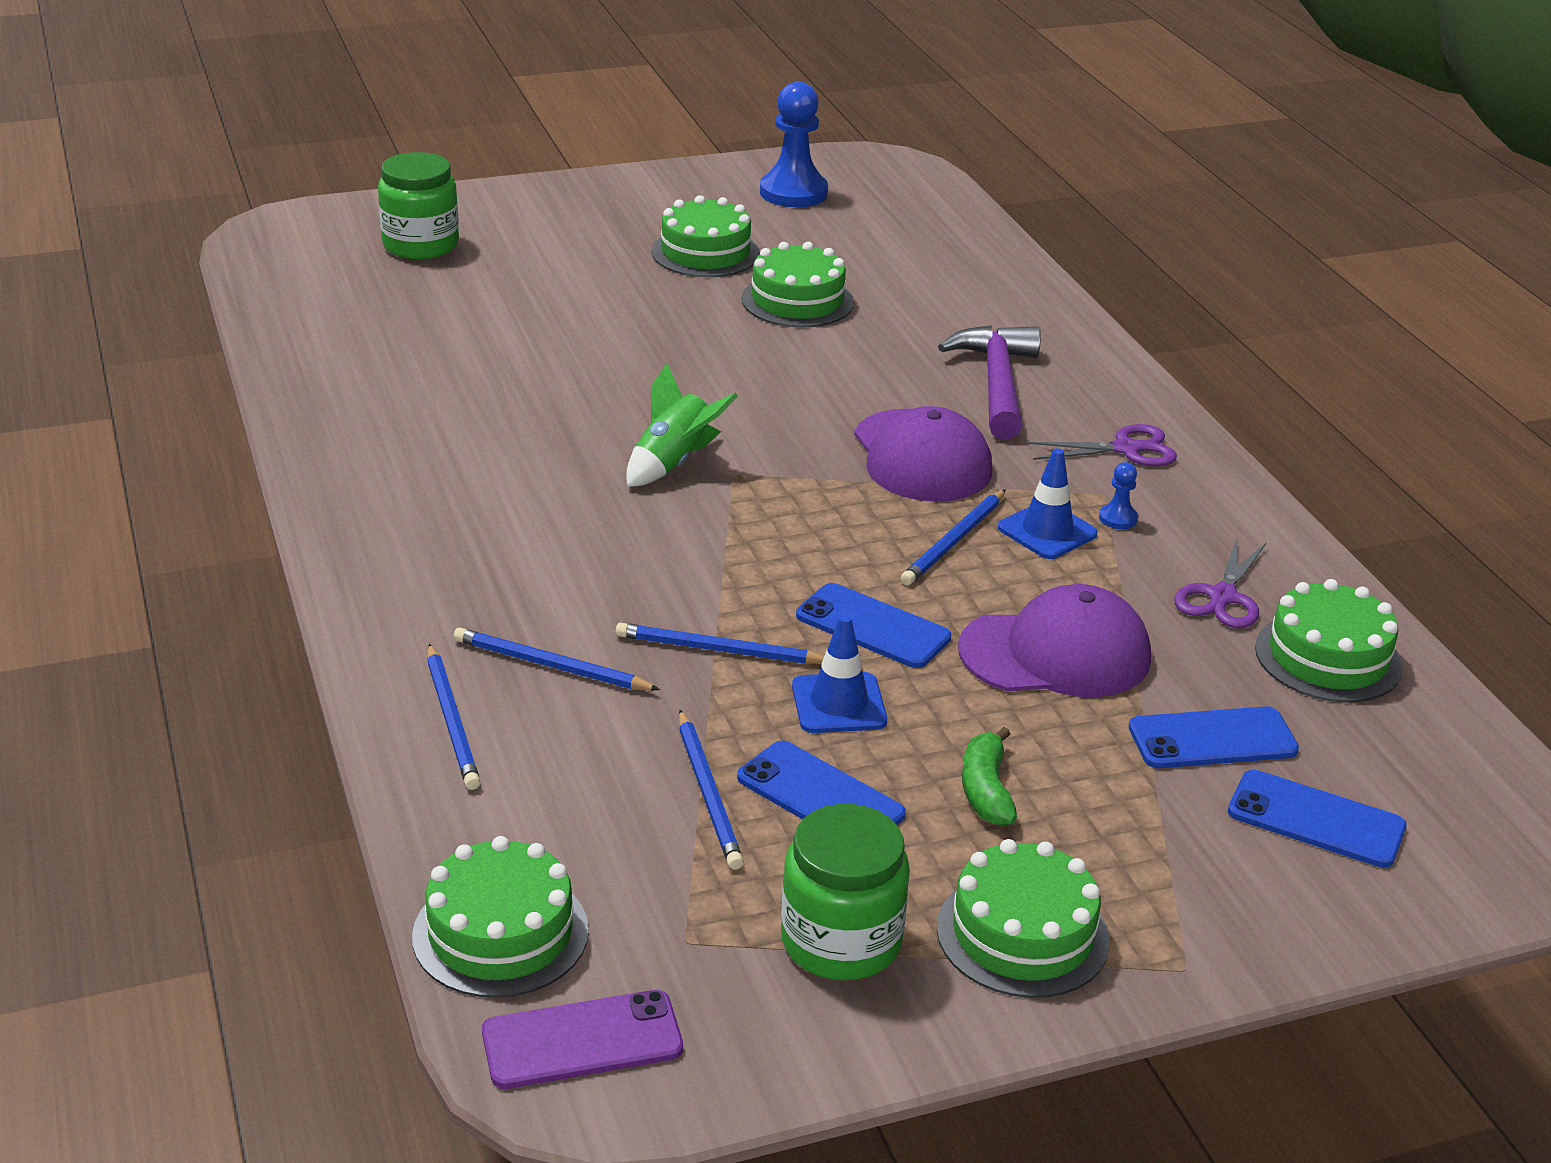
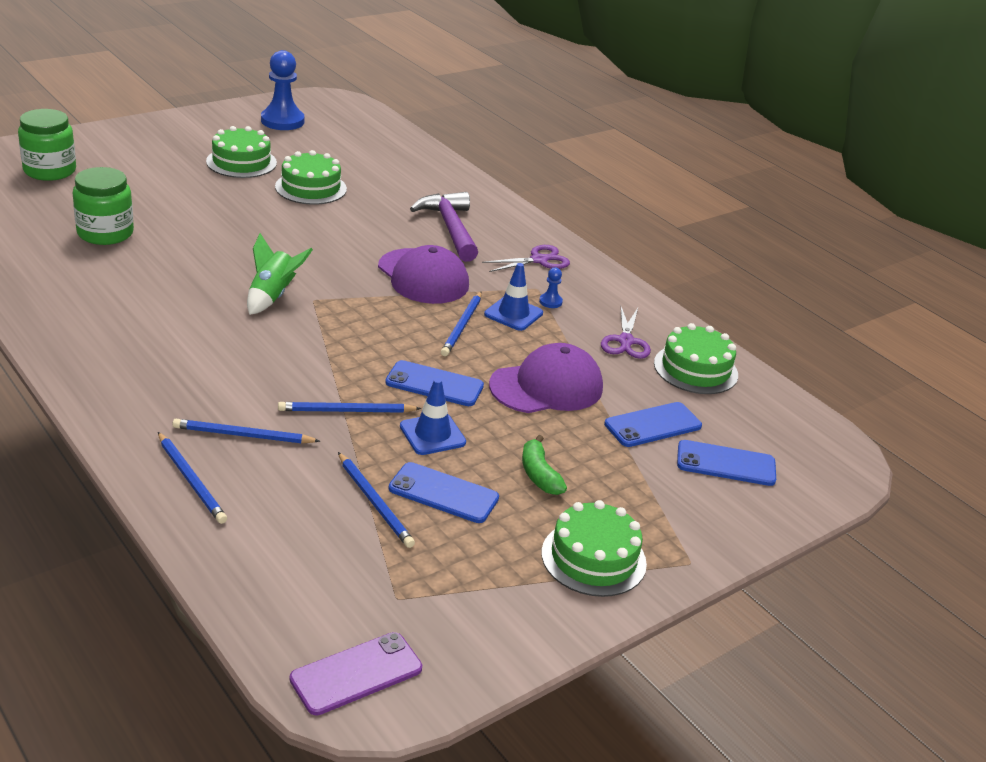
camera: 20 degrees left, 0 degrees up
(500, 933) = (277, 614): green cake -> none
(841, 941) = (490, 581): green jar -> green jar (105, 233)

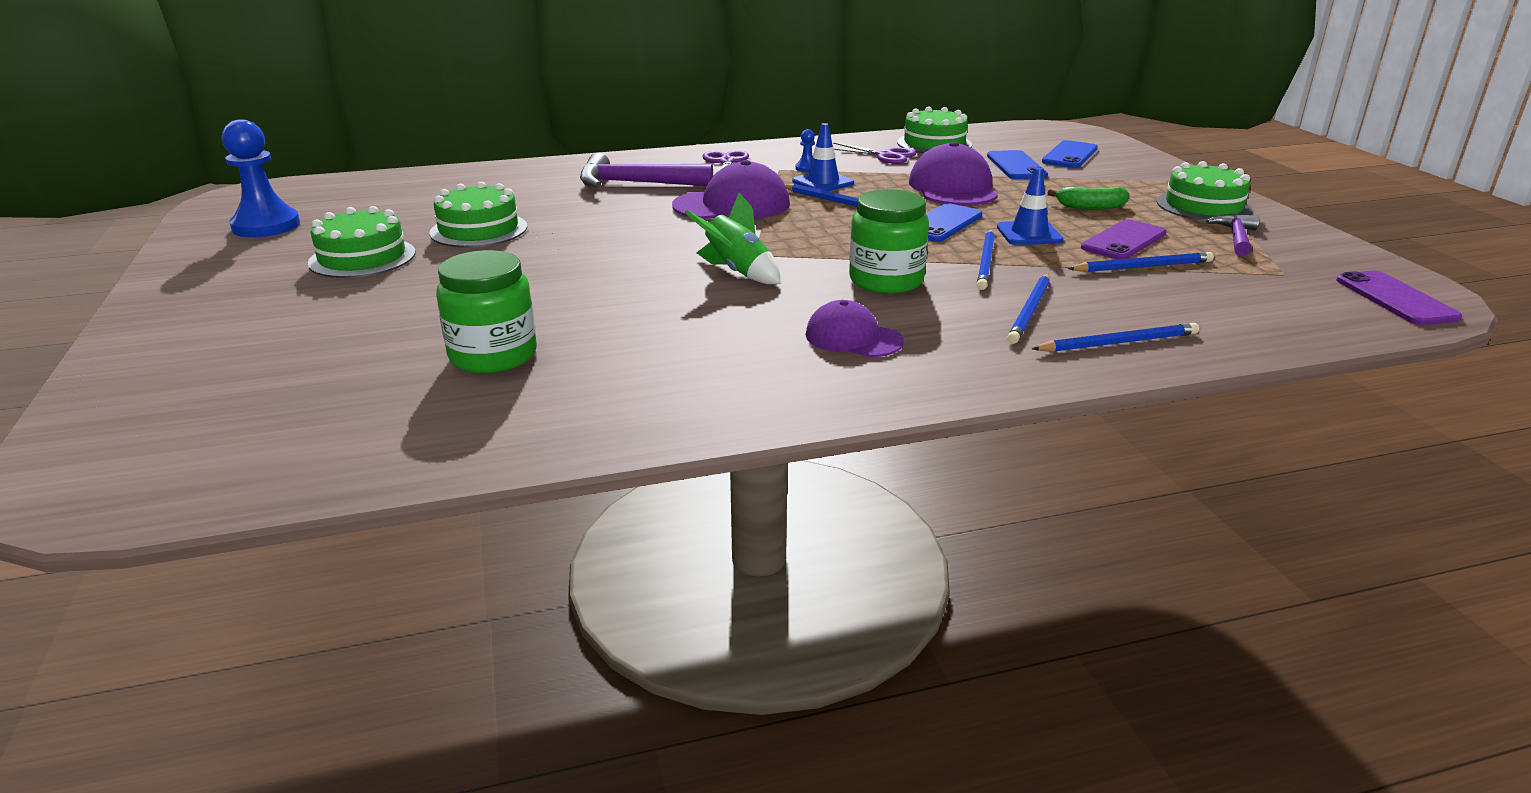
camera: 65 degrees left, 5 degrees down
(50, 171) = (225, 387): green jar -> green jar (886, 280)
(166, 356) = (853, 338): none -> purple cap
(443, 493) = (1124, 241): blue phone -> purple phone
(495, 574) = (1235, 237): none -> purple hammer

